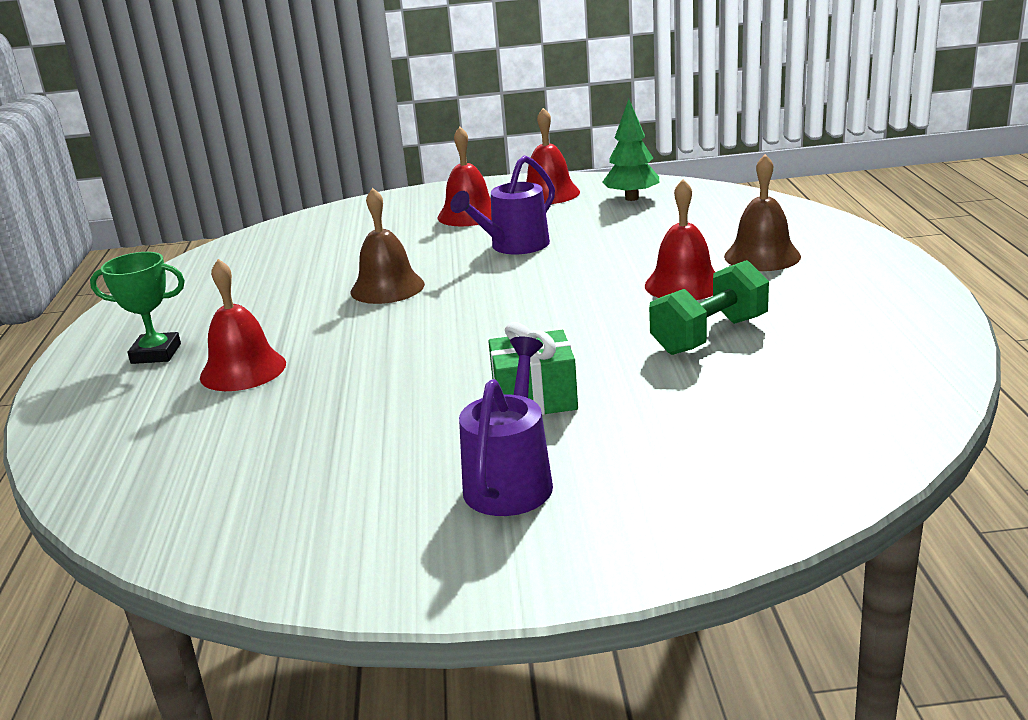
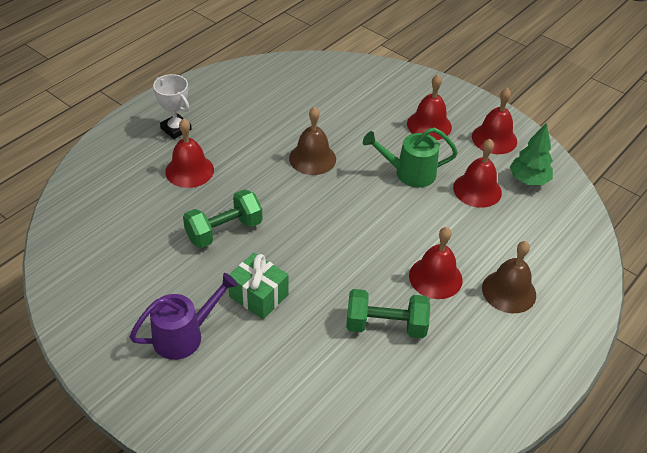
camera: 40 degrees right, 20 degrees up
(156, 353) = (176, 129): green trophy -> white trophy
(387, 383) = (224, 231): none -> green dumbbell
(513, 246) = (409, 173): purple watering can -> green watering can
(600, 224) = (477, 190): none -> red bell

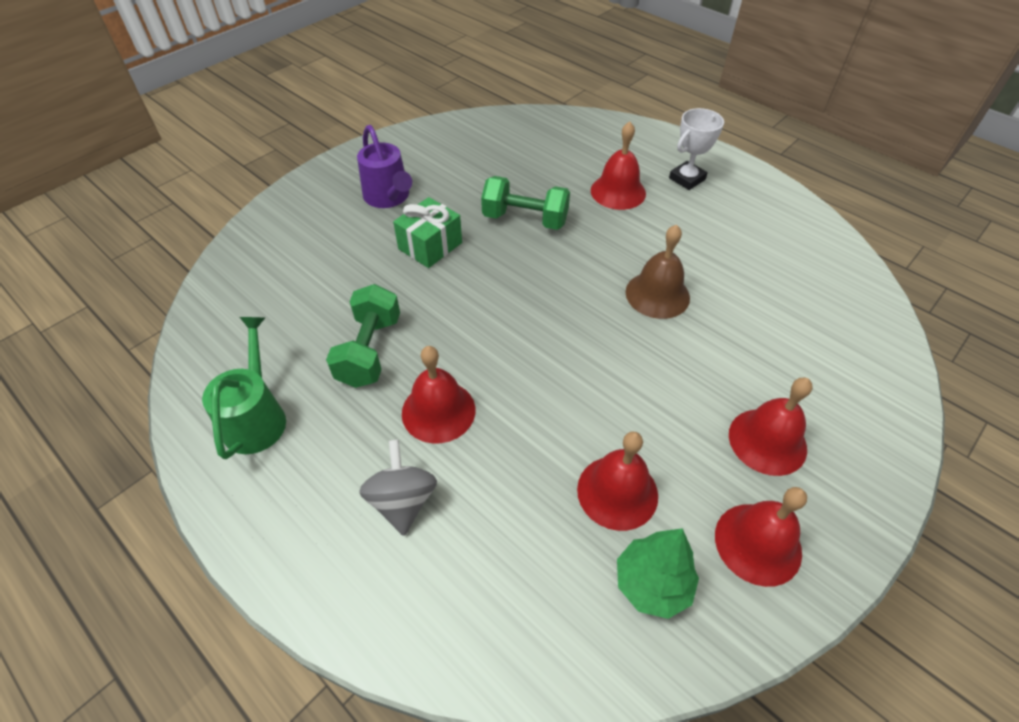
camera: 95 degrees right, 5 degrees up
(224, 231) = (525, 219): green dumbbell -> green dumbbell turned 45 degrees counterclockwise
(409, 173) = (644, 401): green watering can -> green watering can (257, 417)
(509, 291) = (402, 501): brown bell -> grey spinning top

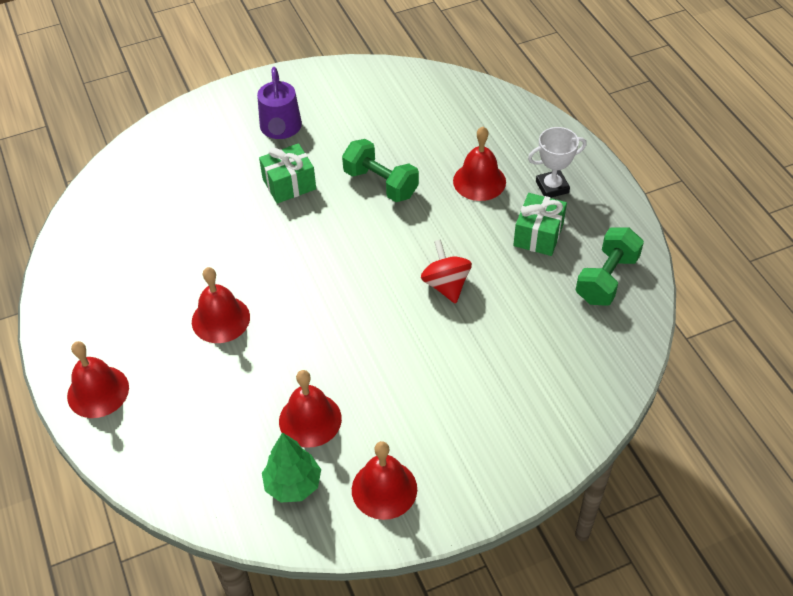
camera: 25 degrees right, 0 degrees up
(257, 417) = (97, 280): green watering can -> none
(369, 351) = (197, 257): green dumbbell -> green dumbbell (606, 279)
(402, 501) = (163, 372): grey spinning top -> none
(657, 294) = (446, 285): brown bell -> red spinning top
(707, 222) = (538, 235): none -> green gift
(767, 441) = (446, 426): red bell -> red bell (98, 391)

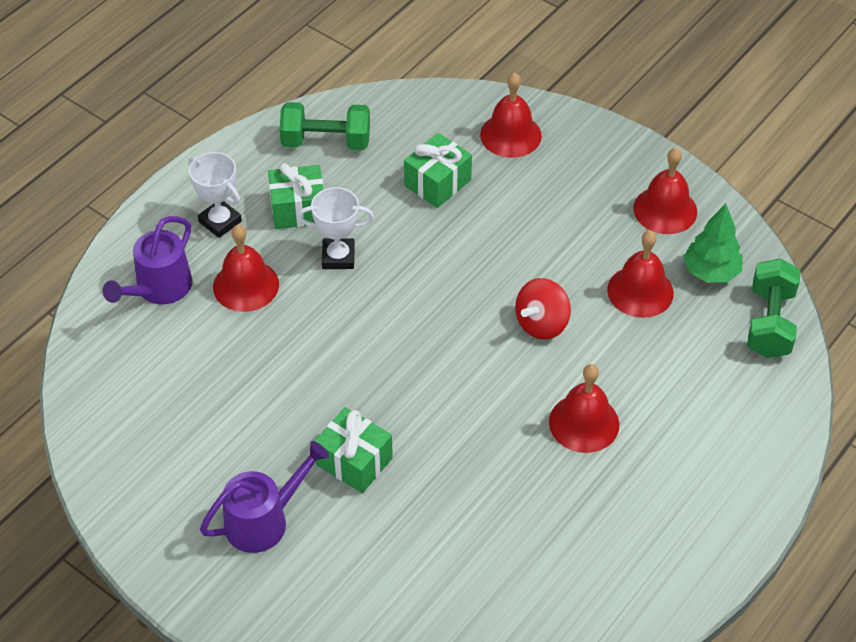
camera: 120 degrees left, 0 degrees up
(98, 391) = (743, 479): red bell -> red bell (510, 135)
(381, 183) = (301, 372): green dumbbell -> green dumbbell (769, 323)
(446, 285) = (413, 256): red spinning top -> red spinning top (542, 324)
(474, 241) = (338, 257): none -> white trophy
(505, 137) = (159, 289): none -> purple watering can
(516, 334) = (437, 183): none -> green gift

